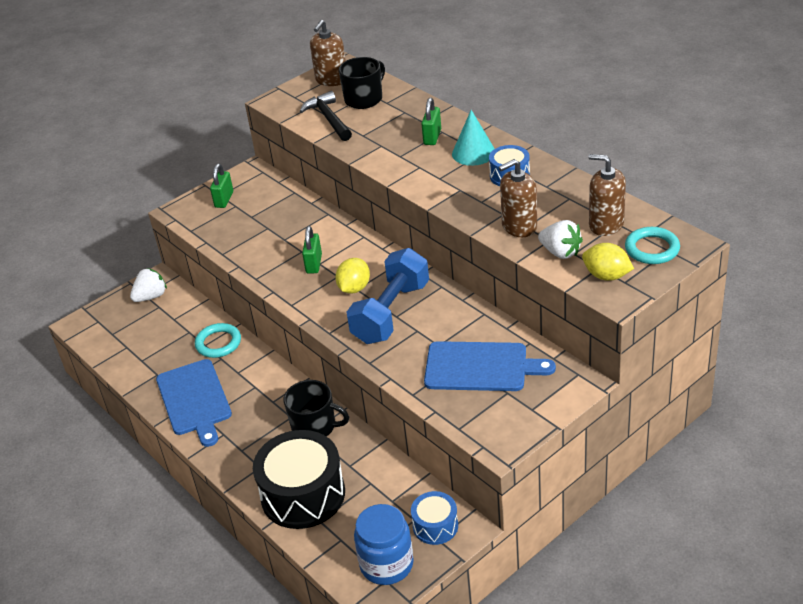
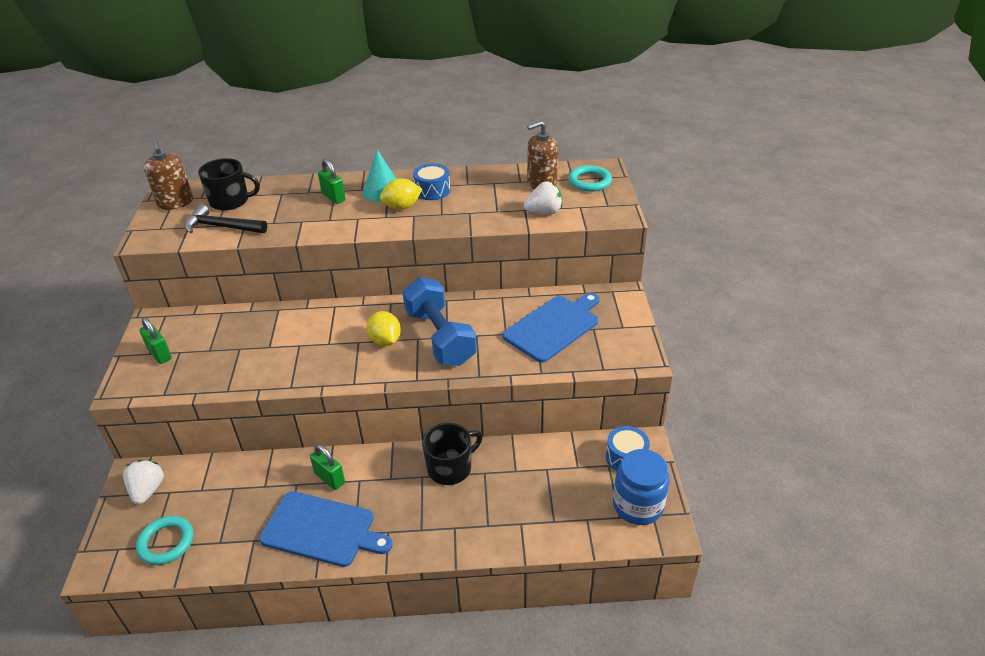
camera: 55 degrees left, 0 degrees up
(218, 343) = (276, 475): turquoise ring -> turquoise ring (166, 542)
(303, 494) = (515, 516): black drum -> none
(314, 264) = (325, 346): green padlock -> green padlock (330, 478)
(364, 99) = (230, 201): black mug -> black mug turned 105 degrees clockwise
(519, 226) = (492, 213): brown soap dispenser -> none
(606, 276) = (593, 208): yellow lemon -> yellow lemon (402, 207)

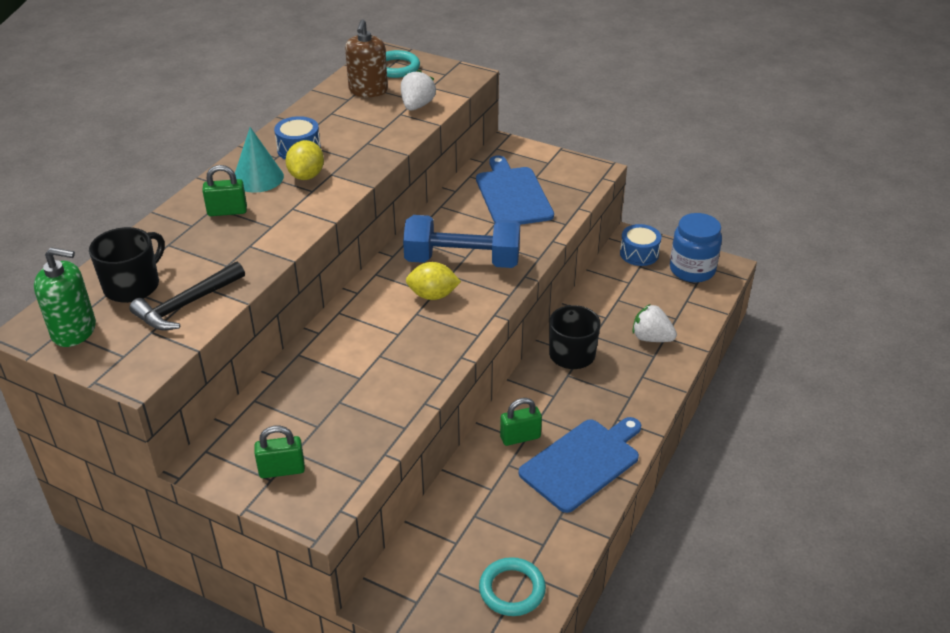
camera: 60 degrees left, 0 degrees up
(148, 490) = (419, 591): white strawberry -> white strawberry (651, 338)
(175, 203) = (74, 331): brown soap dispenser -> green soap dispenser

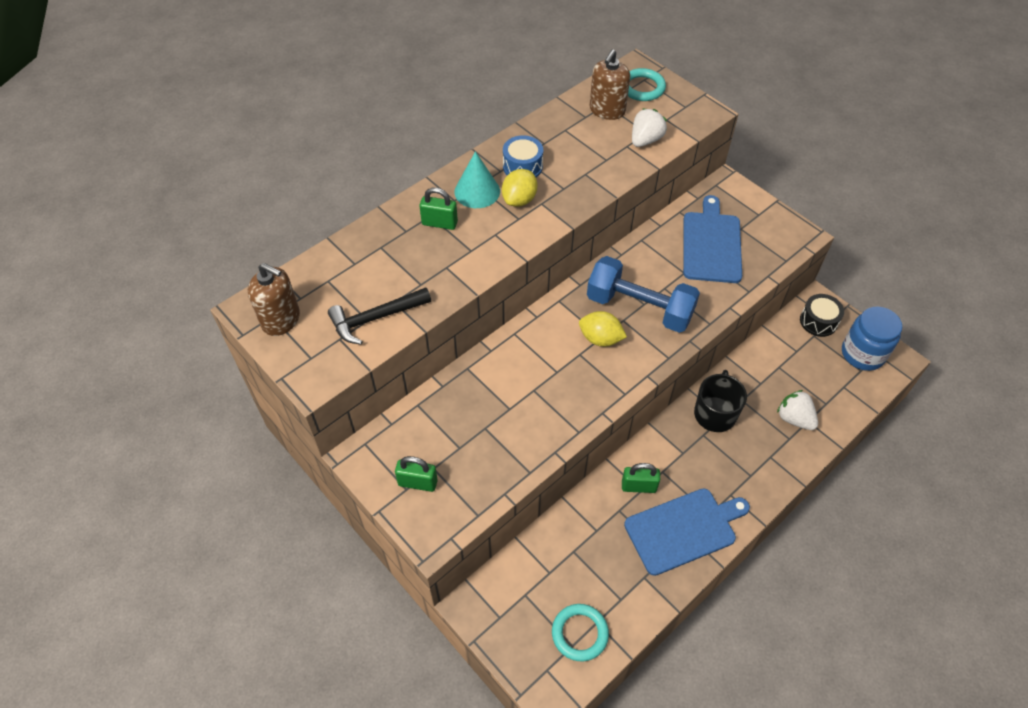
camera: 20 degrees right, 15 degrees up
(74, 331) = (281, 320): green soap dispenser -> brown soap dispenser
(133, 285) = (339, 285): black mug -> none
(639, 254) = (818, 321): blue drum -> black drum

